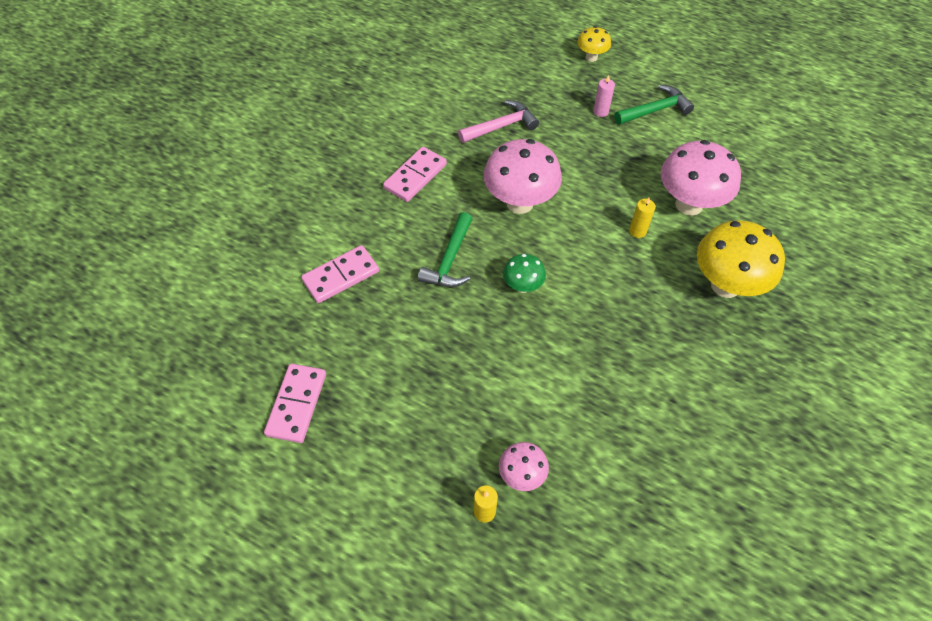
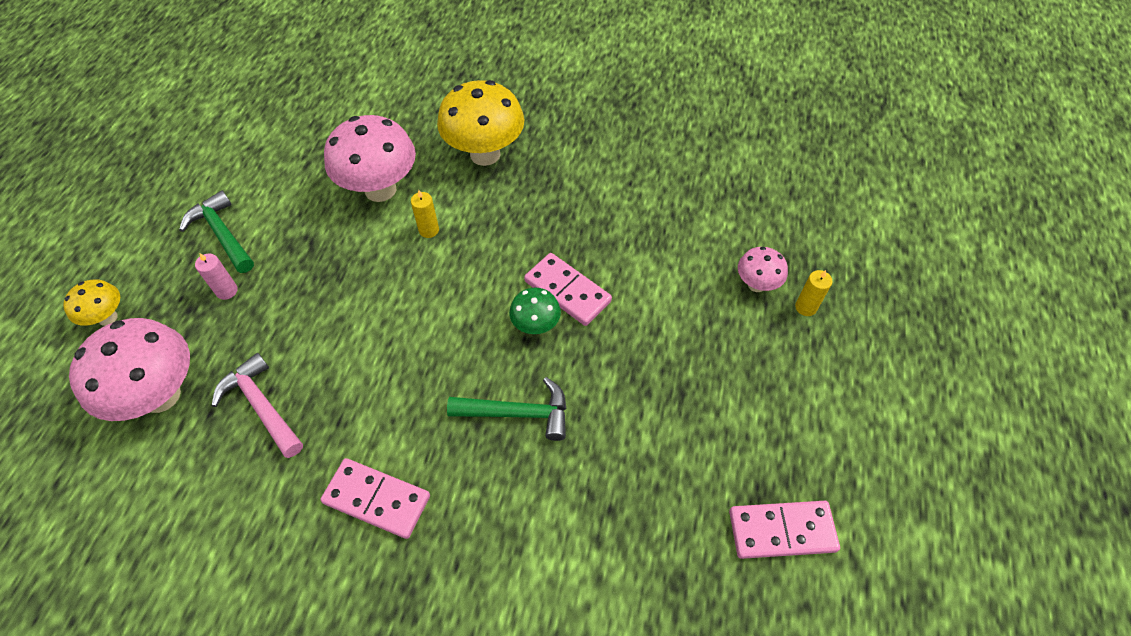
camera: 105 degrees left, 0 degrees up
(341, 276) = (581, 545): pink domino -> pink domino (567, 291)
(519, 203) = (406, 354): pink mushroom -> pink mushroom (161, 395)

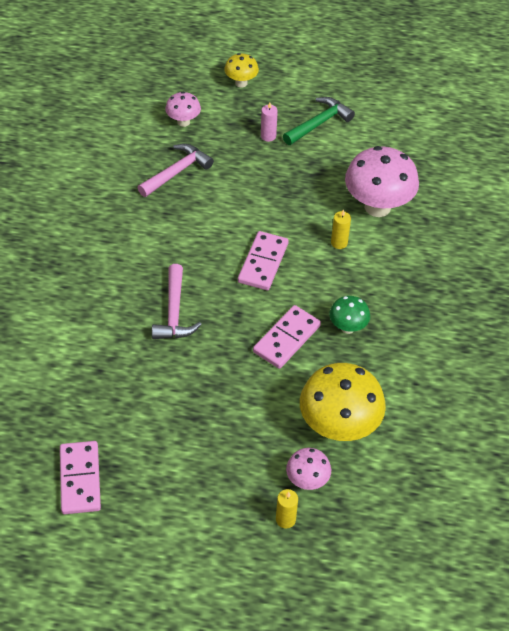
camera: 85 degrees right, 5 degrees down
(161, 395) = (183, 122): pink mushroom -> pink mushroom, size x0.52
(377, 499) = (110, 241): pink domino -> pink domino (263, 263)
(485, 154) = (431, 272): yellow mushroom -> yellow mushroom (338, 427)
(518, 413) = (174, 312): green hammer -> pink hammer
(535, 326) = (251, 319): green mushroom -> green mushroom (347, 327)

